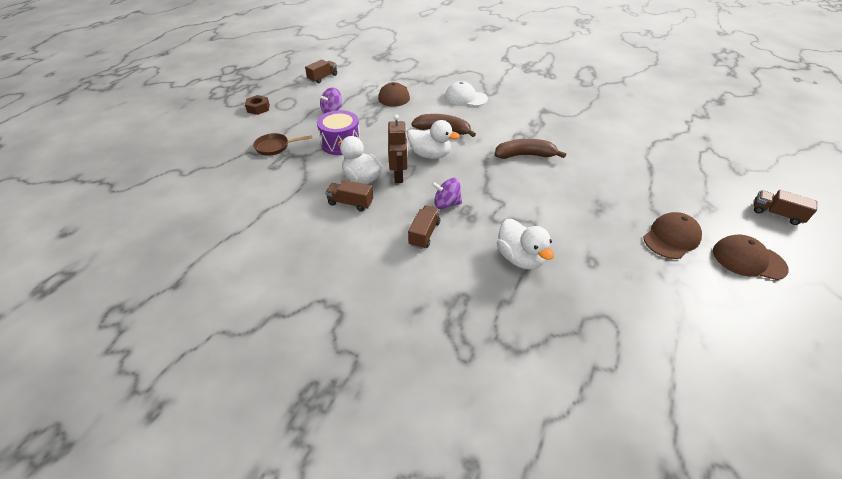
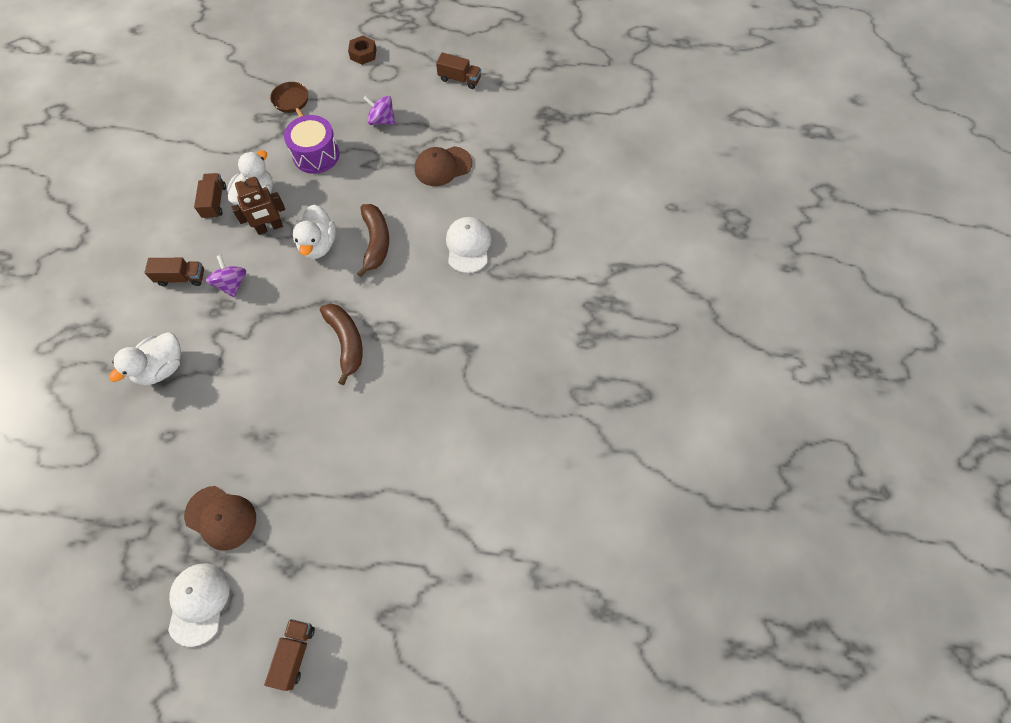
camera: 70 degrees right, 20 degrees up
(748, 260) = (198, 603): brown cap -> white cap

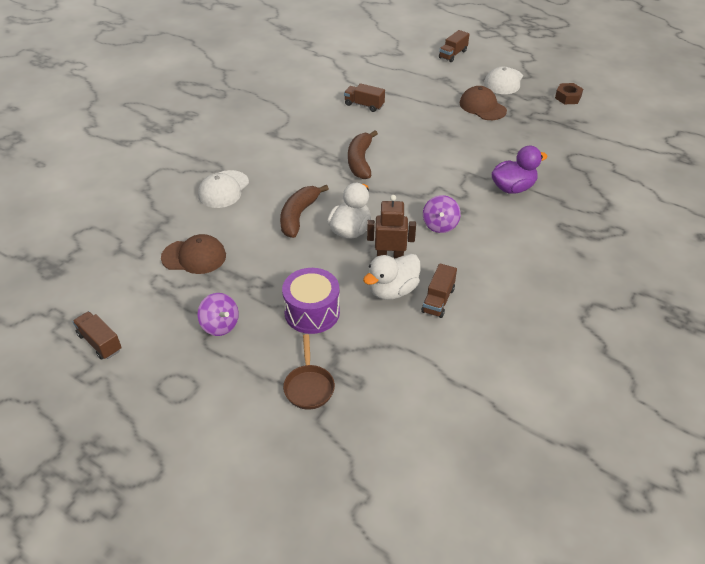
camera: 155 degrees left, 20 degrees down
(161, 368) = (513, 188): white duck -> purple duck
(181, 278) = (486, 244): brown truck -> brown truck (364, 105)
(363, 54) = (183, 425): brown nut -> brown nut (568, 97)

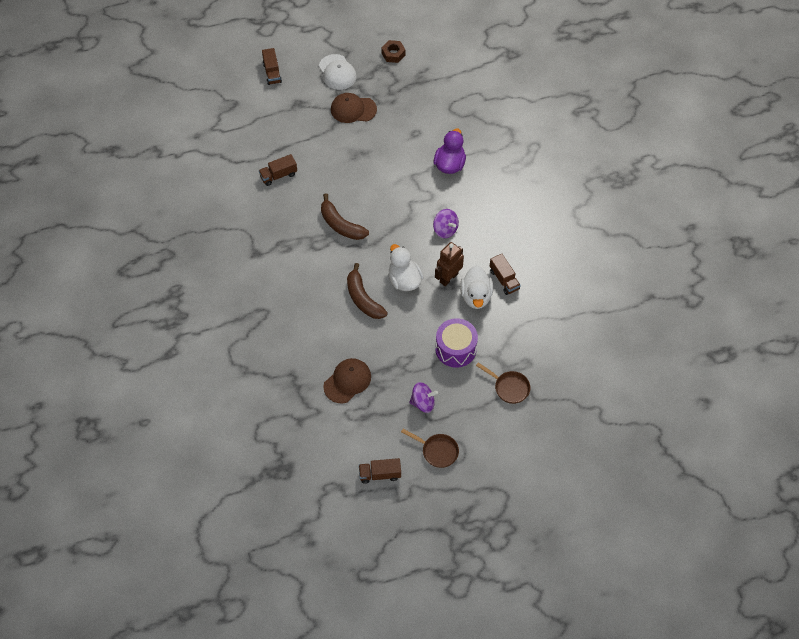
camera: 50 degrees left, 15 degrees up
(168, 372) = (437, 451): none -> brown pan
(223, 189) = (292, 324): white cap -> none

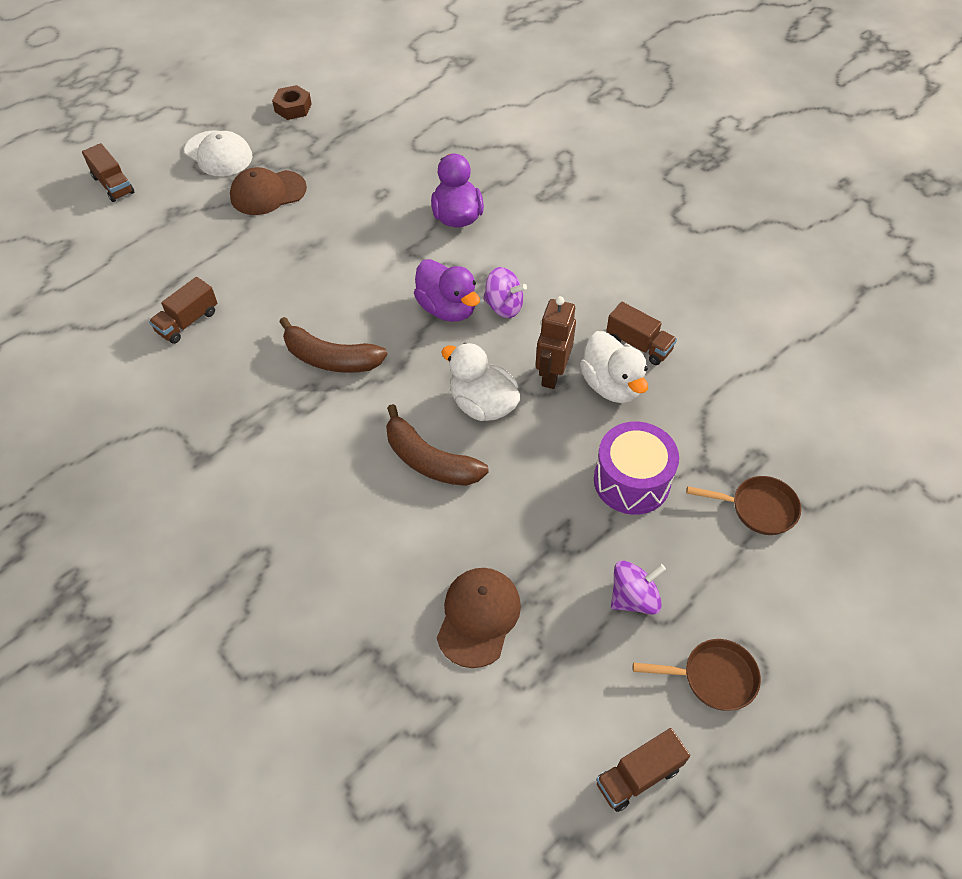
camera: 25 degrees left, 5 degrees down
(415, 219) = (447, 308): none -> purple duck

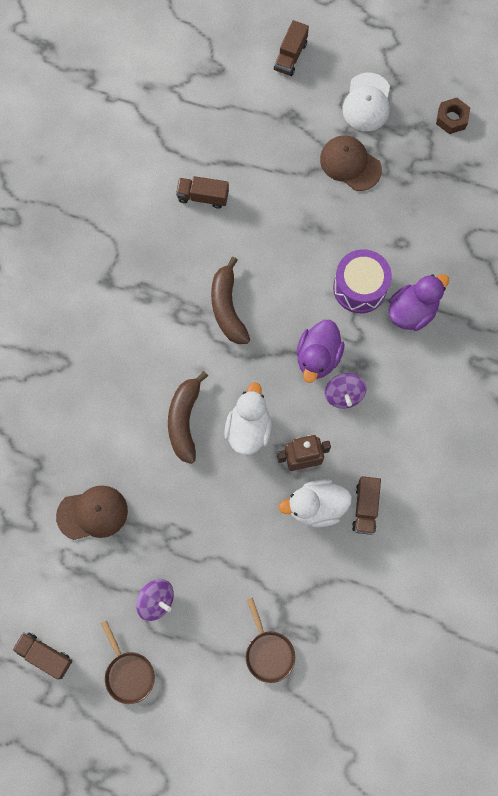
camera: 60 degrees right, 20 degrees up
(611, 385) = (316, 506): white duck -> white duck turned 45 degrees clockwise
(631, 481) = (243, 558): purple drum -> purple drum (360, 287)

